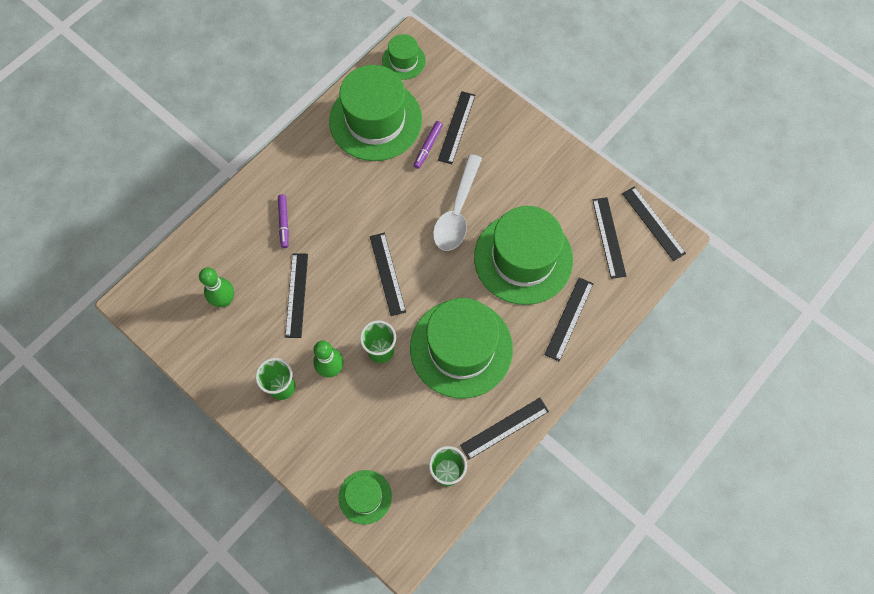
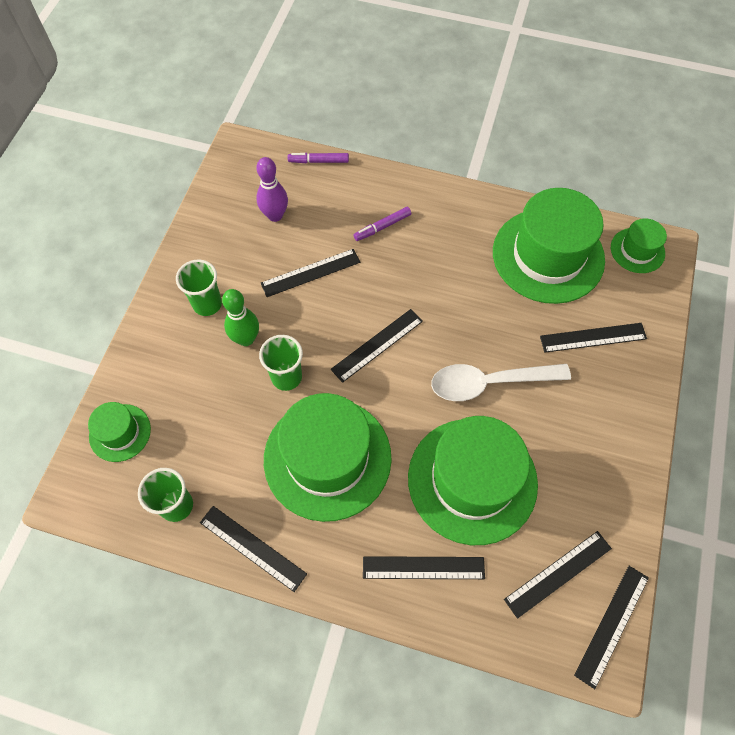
camera: 65 degrees right, 5 degrees down
(225, 300) = (275, 215): green bowling pin -> purple bowling pin
(428, 147) = (549, 319): purple marker -> purple marker (318, 161)

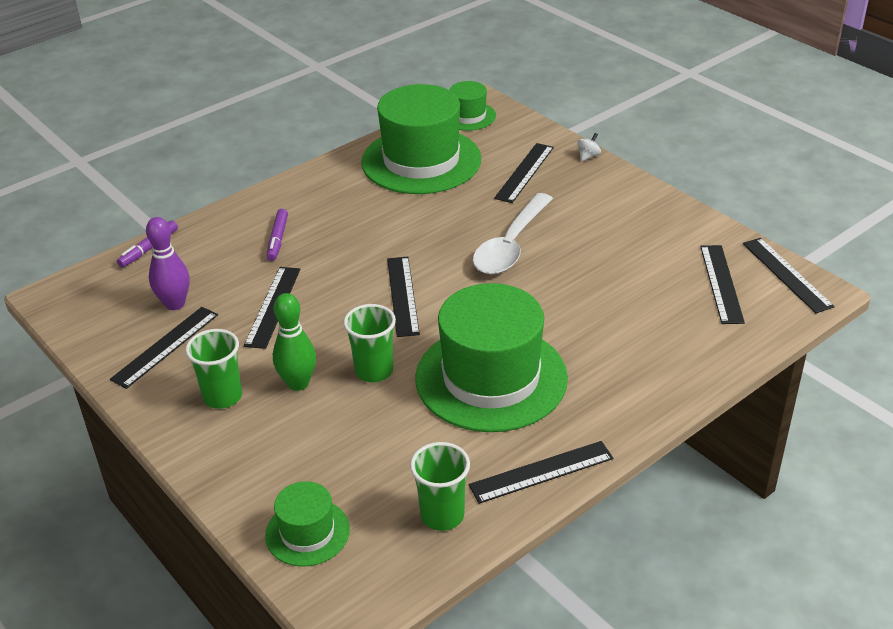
camera: 55 degrees left, 25 degrees down
(423, 568) = (655, 360): black ruler -> black ruler (165, 346)
(472, 480) = (596, 295): green hat -> none
(656, 373) = (588, 156): none -> white spinning top

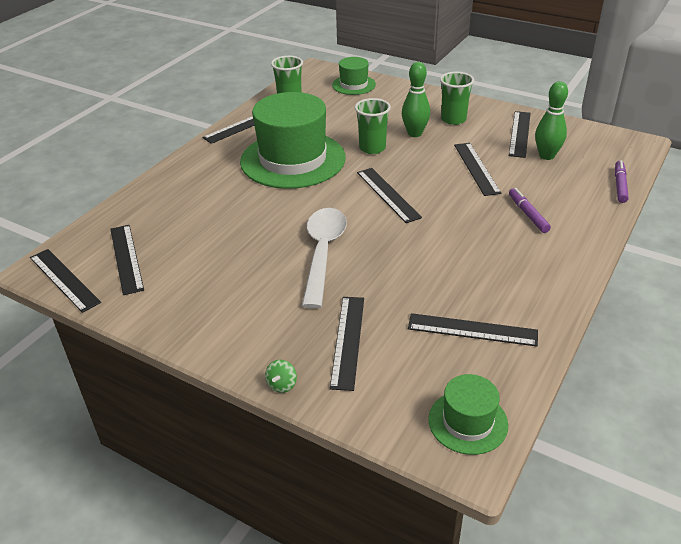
camera: 160 degrees right, 0 degrees up
(175, 304) = (546, 156): purple bowling pin -> green bowling pin
(421, 161) = (472, 330): green hat -> black ruler
(588, 156) = (282, 385): white spinning top -> green spinning top

